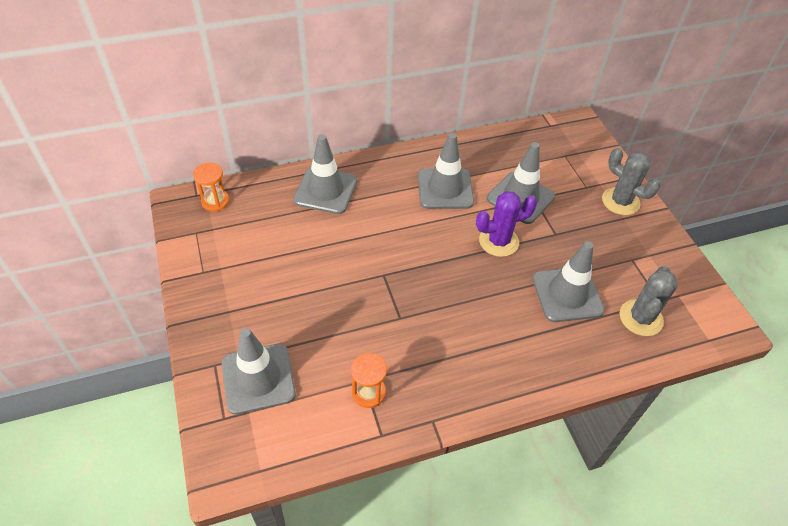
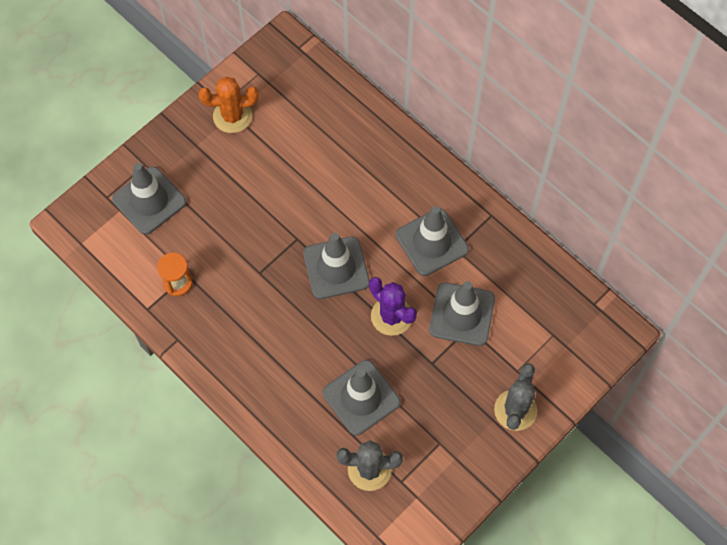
camera: 65 degrees right, 15 degrees up
(215, 201) = (300, 66): orange hourglass -> none
(222, 269) = (232, 116): none -> orange cactus
(325, 190) = (366, 143): grey traffic cone -> grey traffic cone (336, 268)

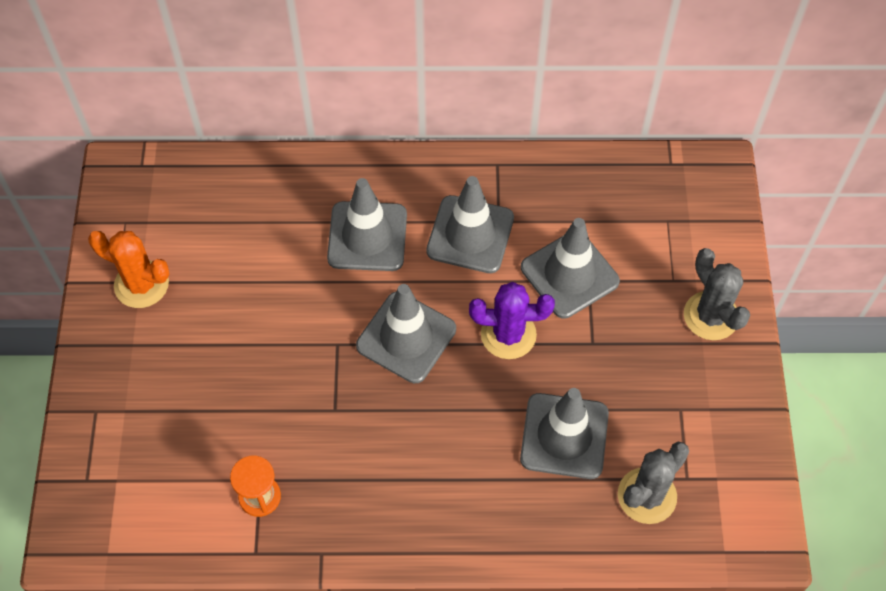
camera: 45 degrees left, 5 degrees down
(149, 200) = (139, 442): grey traffic cone -> grey traffic cone (367, 236)
(232, 116) = (141, 284): orange cactus -> orange cactus turned 75 degrees clockwise

